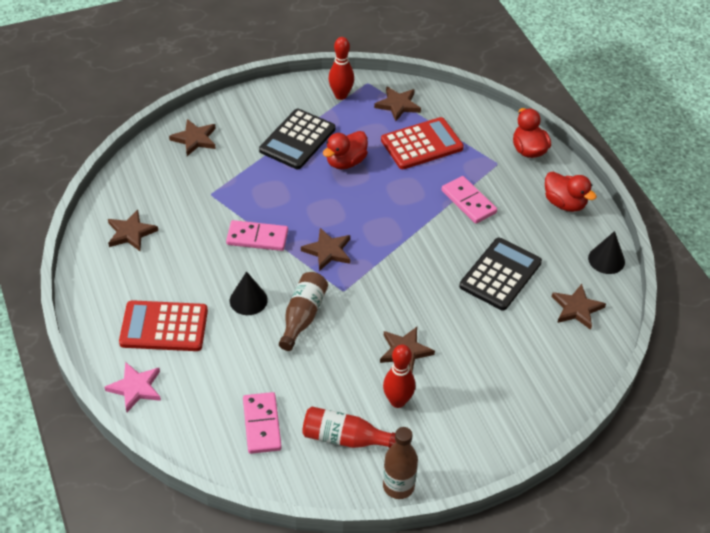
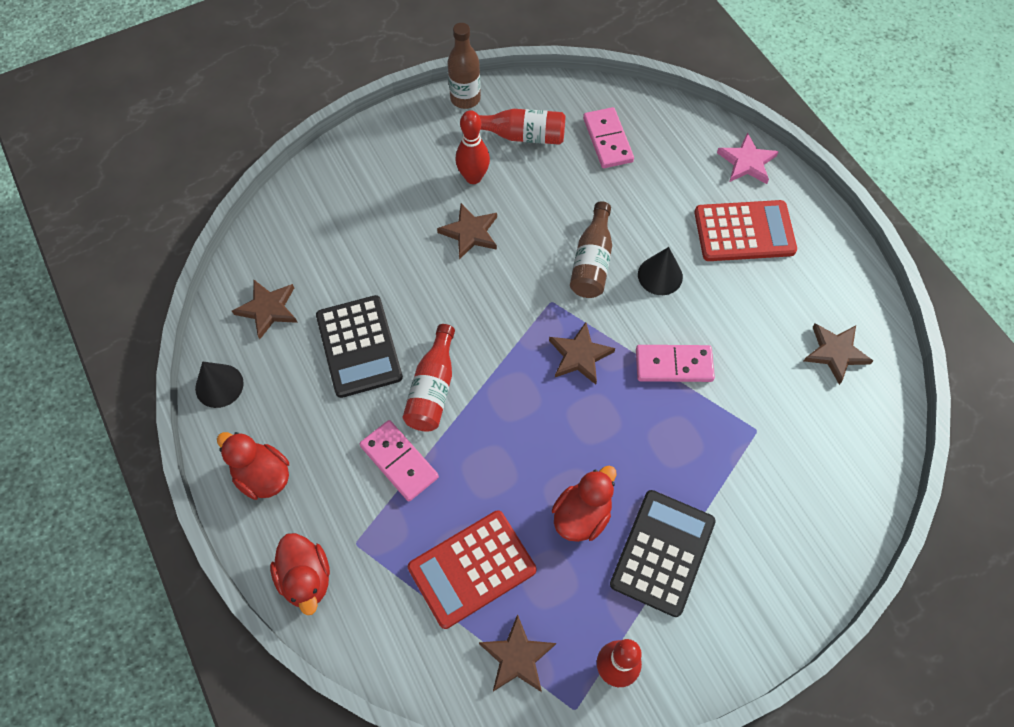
camera: 175 degrees right, 15 degrees up
(195, 139) = (815, 532): brown star -> none
(443, 241) = (433, 389): none -> red bottle
(500, 274) = (359, 346): black calculator -> black calculator turned 45 degrees counterclockwise

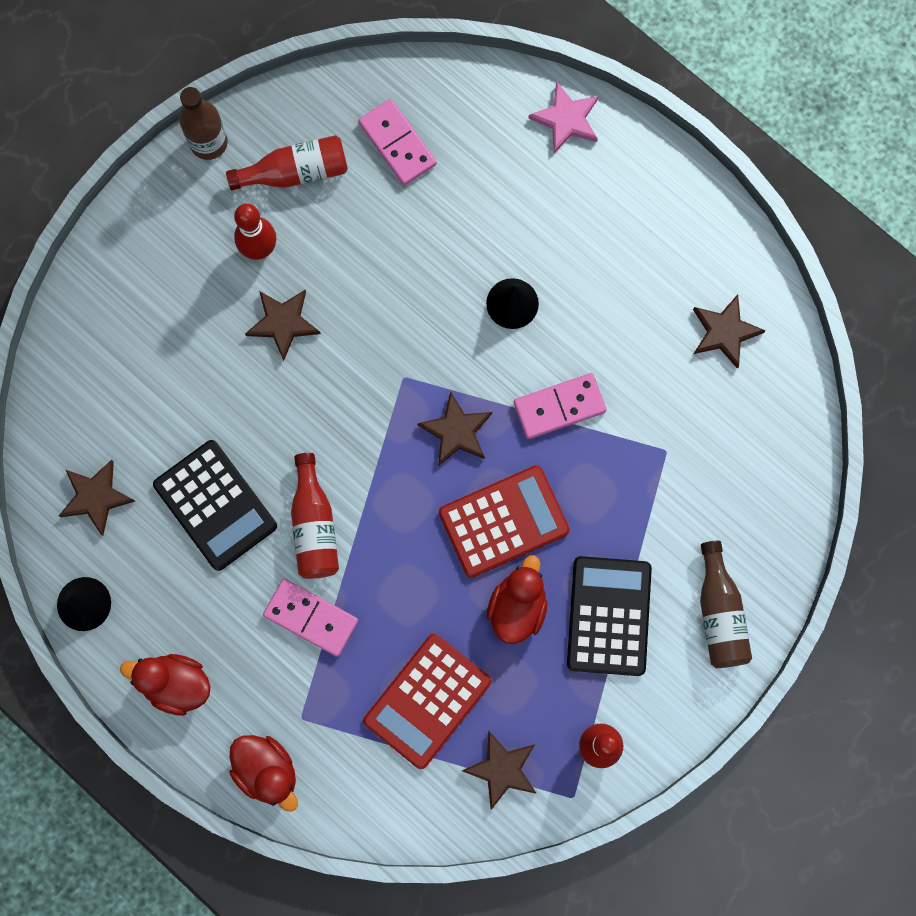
camera: 20 degrees left, 15 degrees up
(592, 262) = (432, 312): brown bottle -> brown bottle (719, 613)
(744, 232) = (588, 214): red calculator -> red calculator (503, 521)

